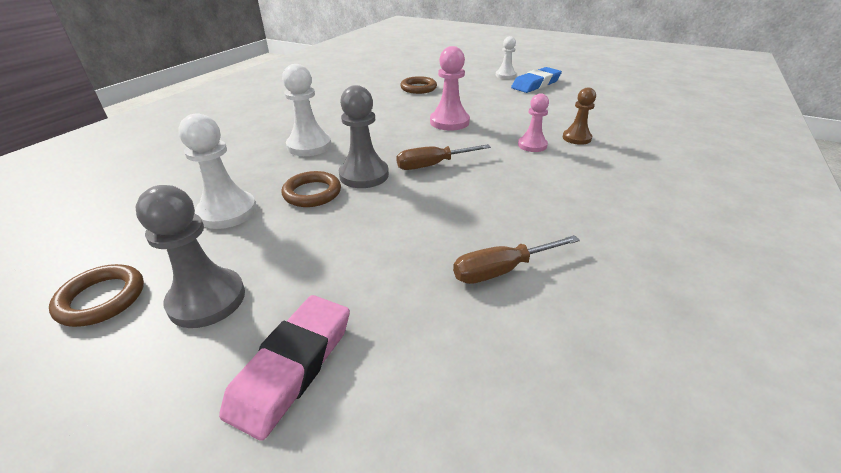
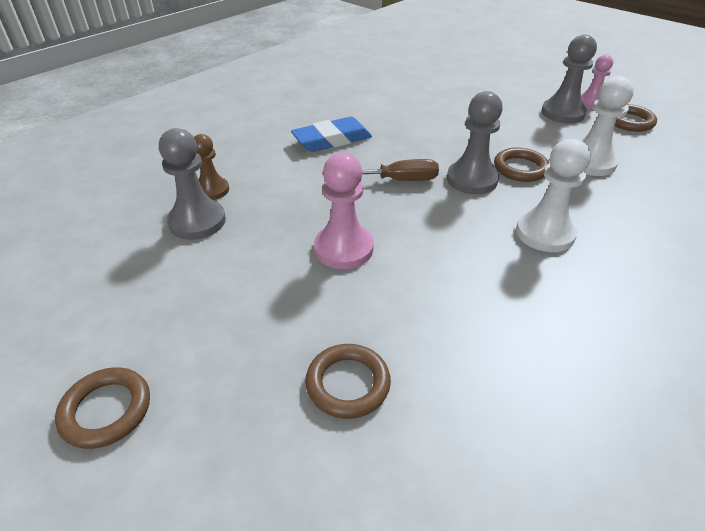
camera: 165 degrees left, 5 degrees up
(292, 366) = (503, 87): pink eraser -> none
(501, 270) = (387, 103): brown screwdriver -> none
(505, 75) = (106, 410): white pawn -> brown ring
(532, 145) = (273, 188): pink pawn -> pink pawn (590, 103)
(535, 84) = (95, 343): blue eraser -> blue eraser (332, 140)
(557, 122) = (197, 221): none -> grey pawn

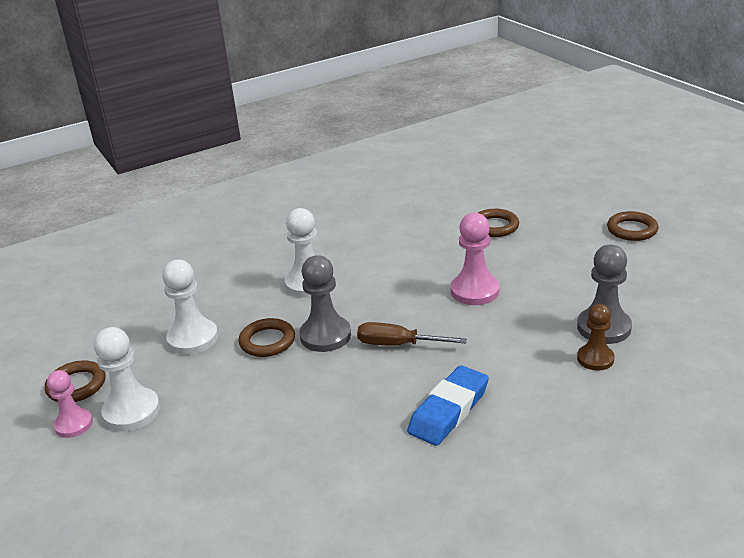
camera: 160 degrees left, 10 degrees down
(332, 140) = (449, 410): blue eraser -> blue eraser turned 45 degrees counterclockwise
(562, 113) = (131, 411): grey pawn -> white pawn

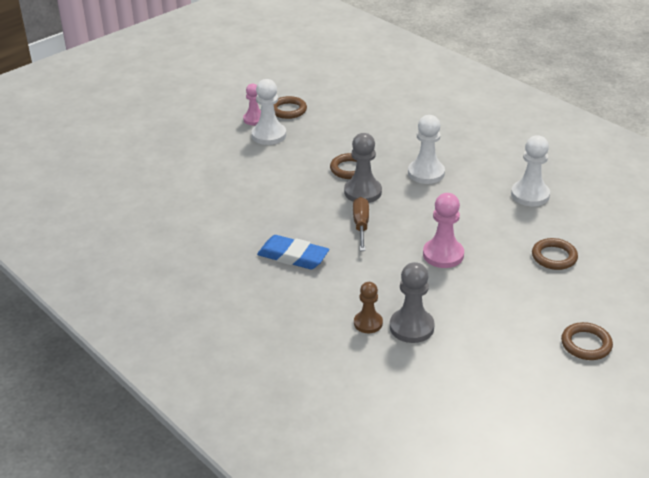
camera: 75 degrees right, 5 degrees up
(193, 338) = (345, 139): white pawn -> white pawn (530, 195)

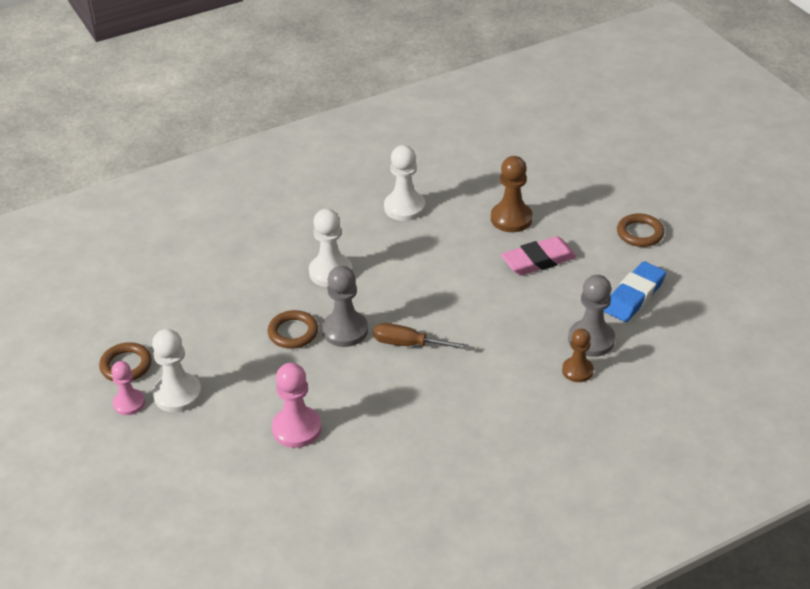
camera: 75 degrees left, 5 degrees up
(293, 256) = (447, 411): blue eraser -> blue eraser (634, 296)
(443, 255) = (483, 292): pink pawn -> pink pawn (297, 428)
(504, 281) = (538, 260): none -> pink eraser
(554, 257) = (511, 218): brown ring -> brown pawn

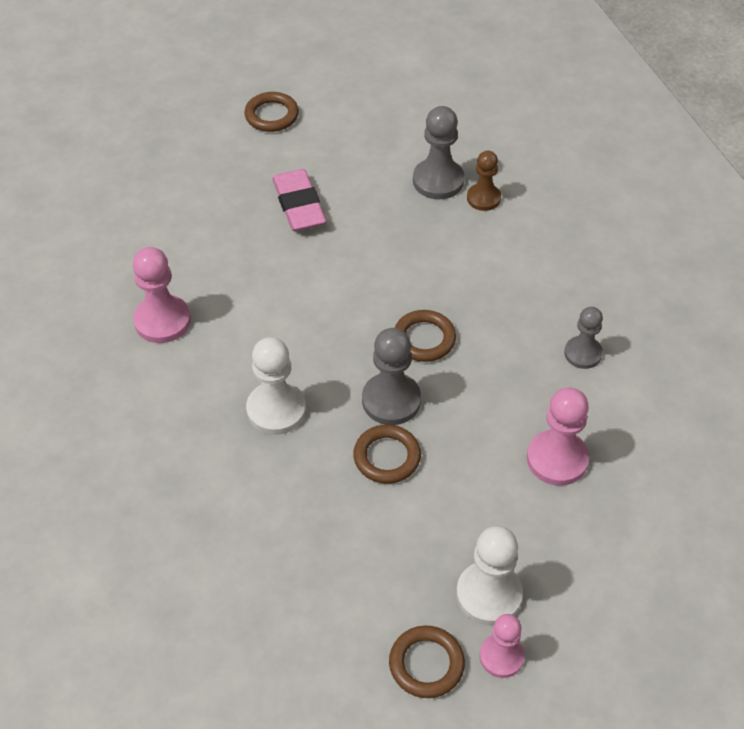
camera: 85 degrees left, 10 degrees up
(404, 207) = (162, 321): white pawn -> pink pawn
(407, 443) = (583, 353): none -> grey pawn
(408, 344) = (424, 339): brown screwdriver -> brown ring
(511, 218) = (215, 219): brown pawn -> none
(634, 296) = (374, 137): blue eraser -> none

